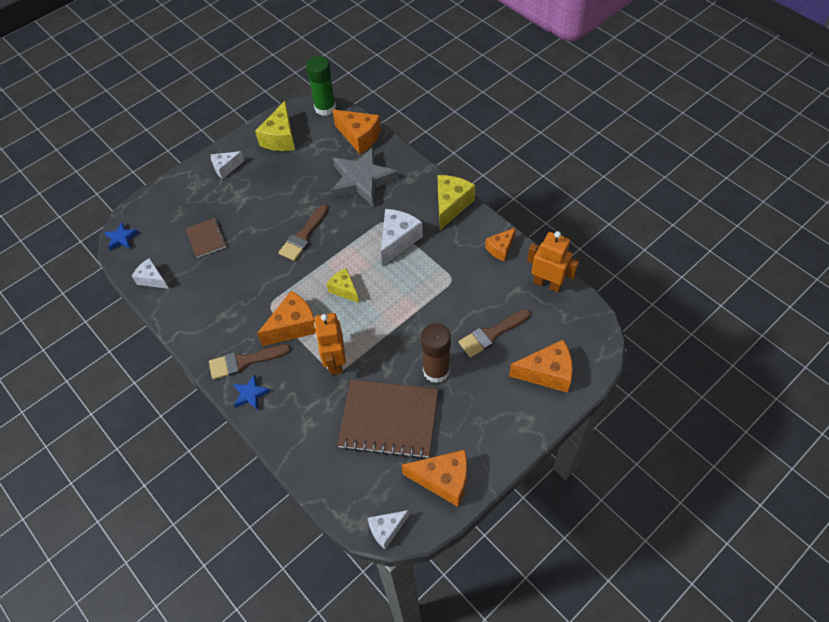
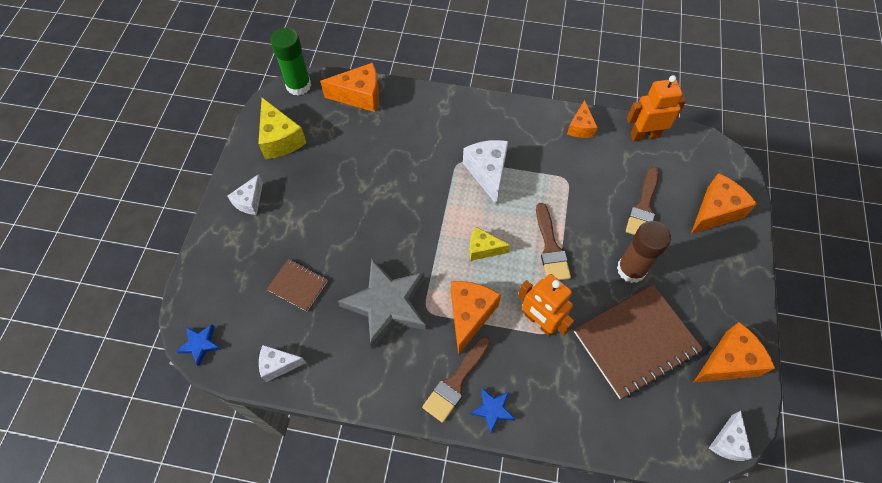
camera: 40 degrees left, 5 degrees up
(303, 236) = (396, 222): brown brush -> brown brush (550, 248)
(362, 180) = (402, 135): grey star -> grey star (387, 304)
(451, 205) = (503, 113): yellow cheese -> none

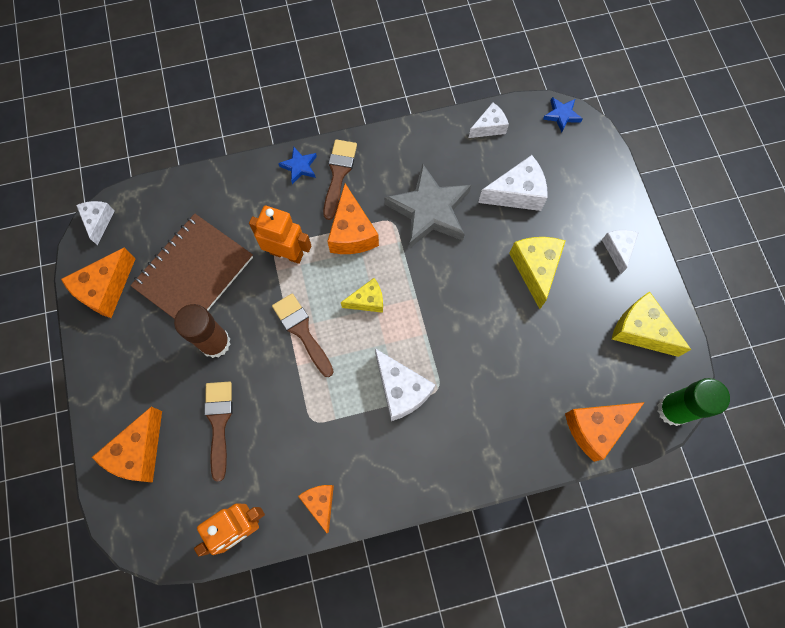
camera: 155 degrees right, 10 degrees up
(298, 285) = (517, 193): brown notebook -> white cheese
(327, 215) = (535, 269): none -> yellow cheese

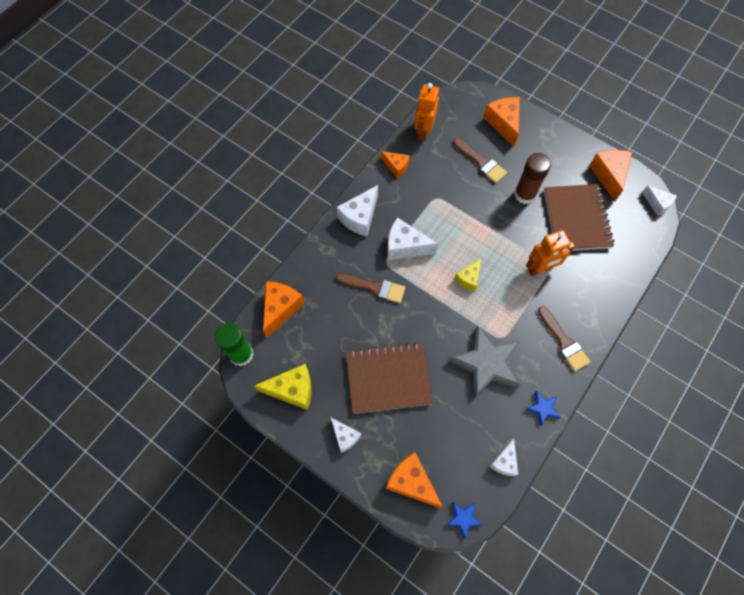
camera: 140 degrees right, 5 degrees down
(299, 166) = (591, 327): blue star -> blue star (542, 408)
(302, 331) = (487, 235): brown brush -> brown brush (375, 288)
(352, 233) = (517, 311): orange cheese -> orange cheese (411, 482)
(517, 193) = (442, 424): white cheese -> white cheese (360, 217)
(535, 269) = (388, 378): yellow cheese -> brown notebook

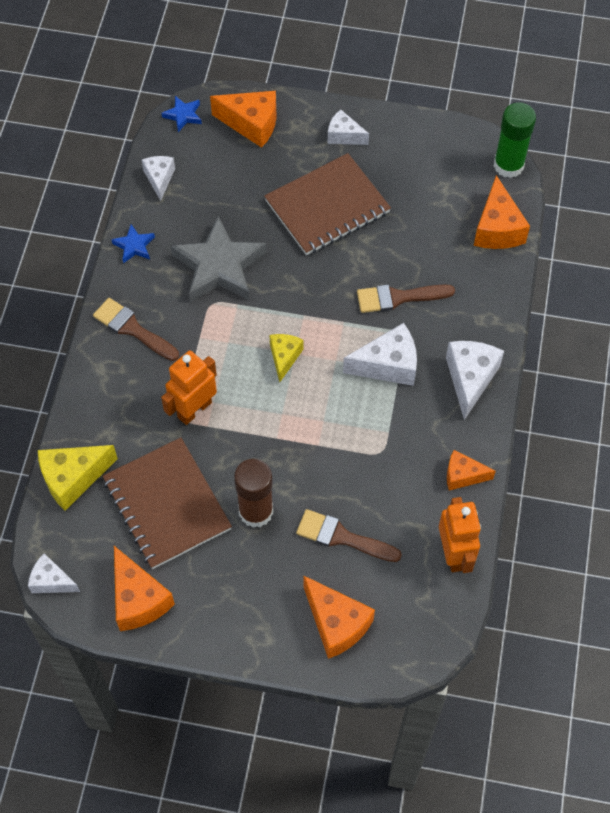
camera: 155 degrees right, 5 degrees down
(292, 390) = (427, 155): yellow cheese -> yellow cheese (73, 478)

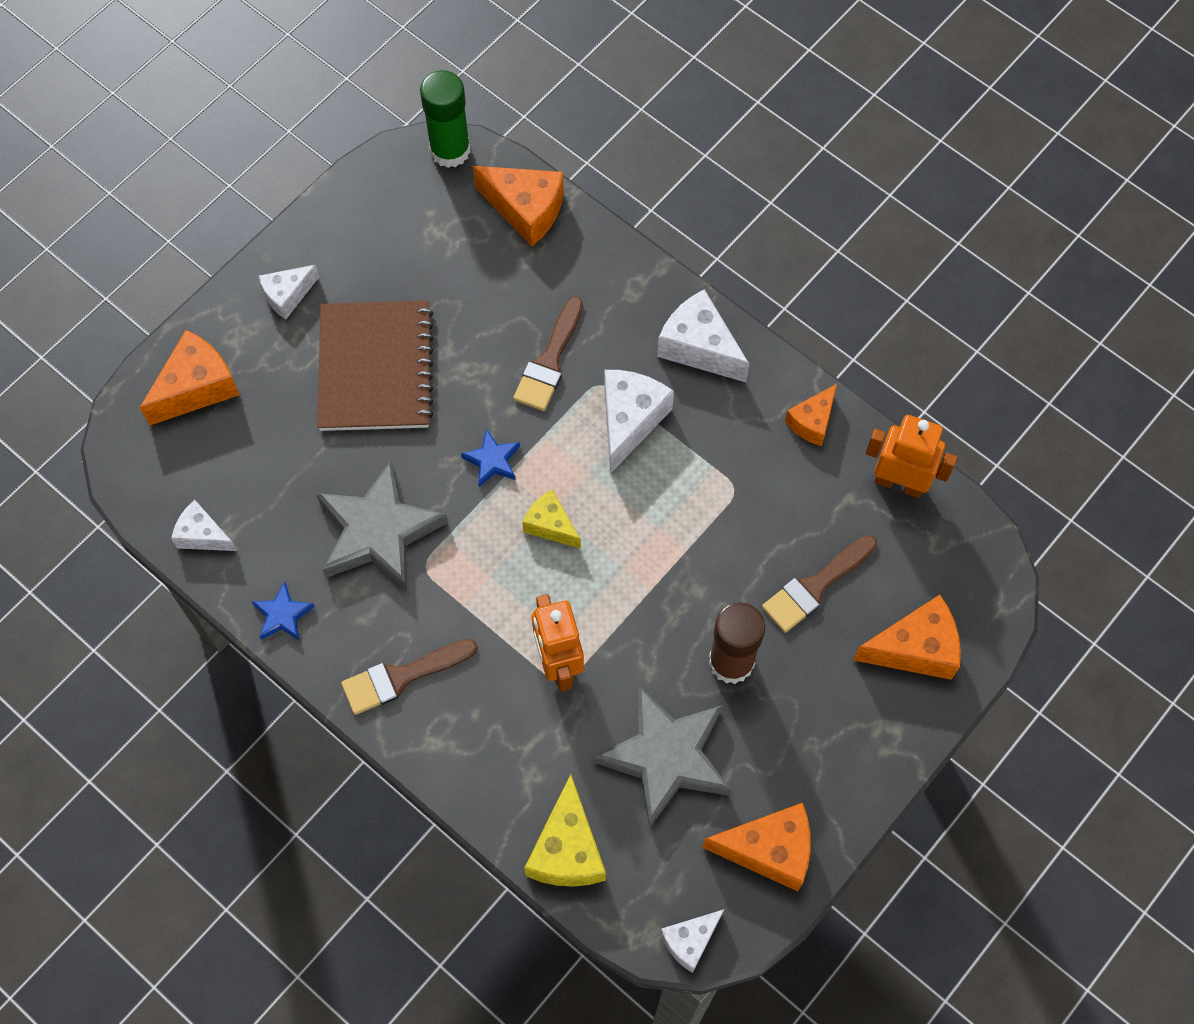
camera: 60 degrees left, 5 degrees up
(166, 505) = (665, 757): brown notebook -> grey star
(183, 115) = (126, 458): blue star -> blue star (492, 460)

